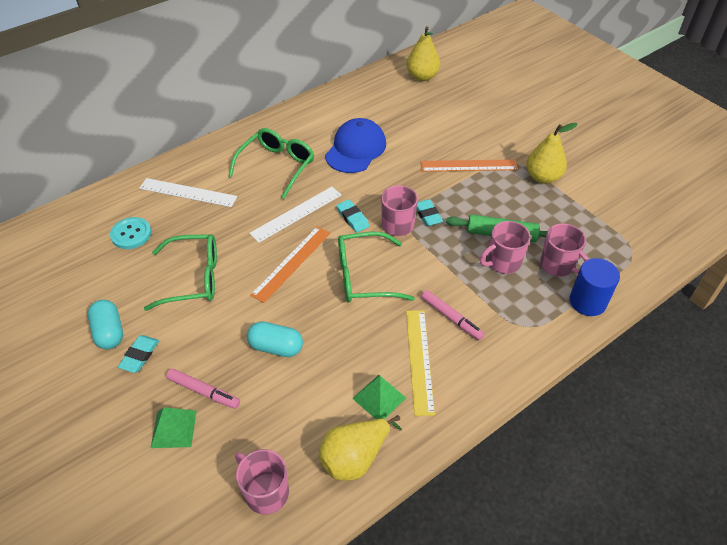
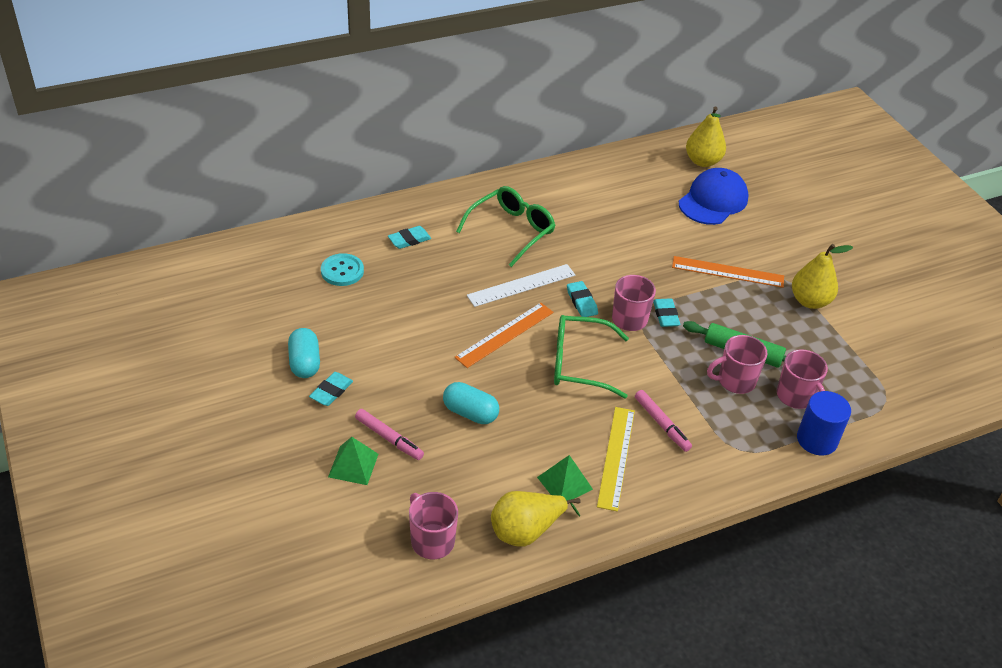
camera: 10 degrees right, 5 degrees down
(188, 192) = (409, 240): white ruler -> turquoise eraser
(193, 278) = (398, 328): green glasses -> none
(356, 149) = (604, 229): blue cap -> blue cap (713, 201)

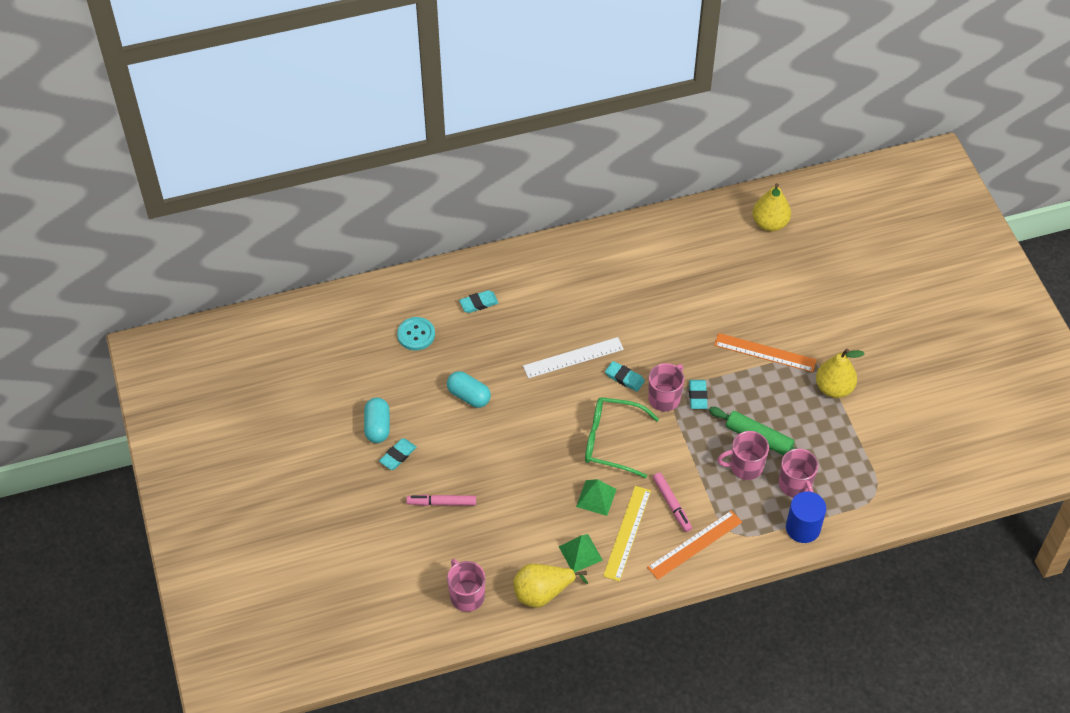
camera: 10 degrees right, 10 degrees up
(353, 465) = (410, 525): green pyramid -> green pyramid (596, 497)
(389, 438) = (441, 503): pink marker -> pink marker turned 135 degrees clockwise
(470, 413) = (511, 483): turquoise capsule -> turquoise capsule (469, 396)
(505, 334) = (551, 408): orange ruler -> orange ruler (694, 544)
(511, 231) = (572, 297): green glasses -> none
(581, 302) = (624, 378): turquoise eraser -> turquoise eraser turned 45 degrees counterclockwise
(713, 201) = (769, 271): blue cap -> none

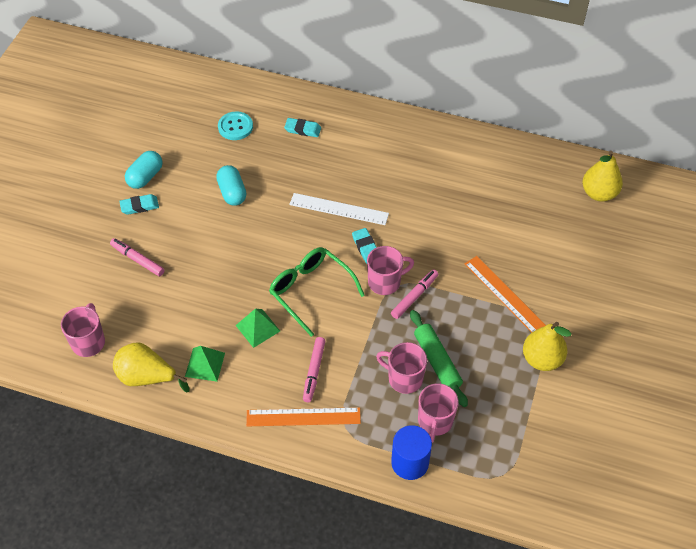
camera: 35 degrees right, 0 degrees up
(627, 533) = (256, 372): yellow ruler -> none
(697, 396) = (414, 296): turquoise eraser -> pink marker

